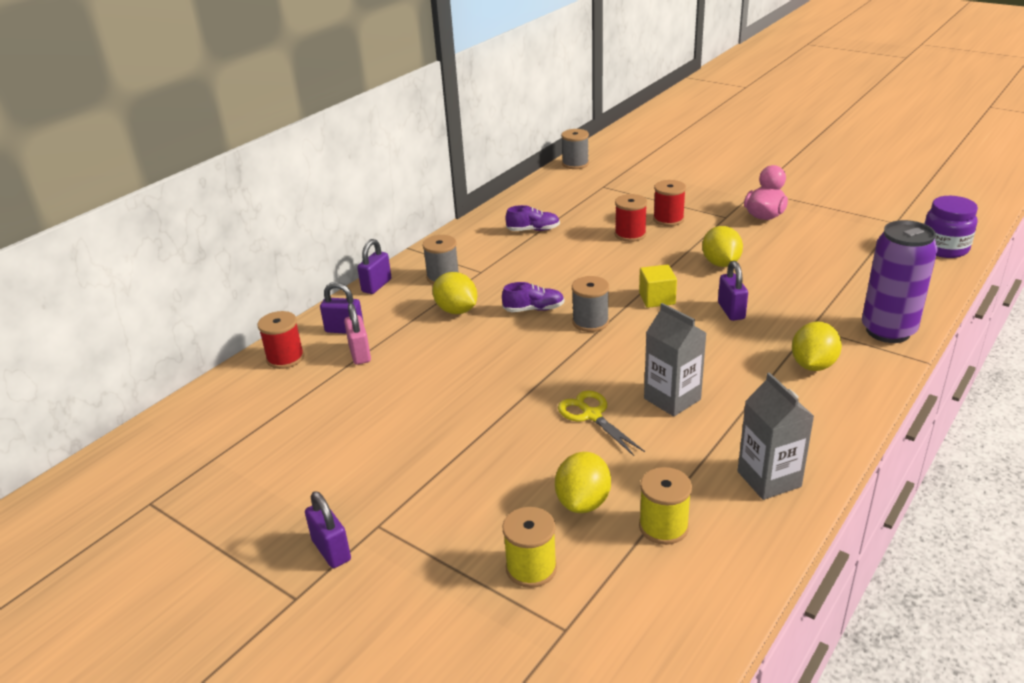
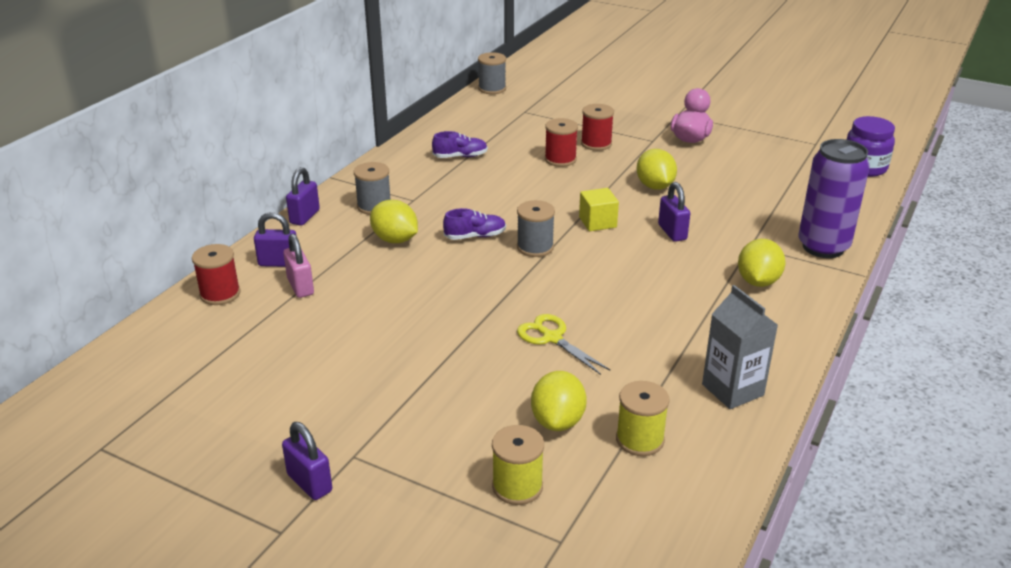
camera: 10 degrees left, 0 degrees up
(672, 399) = (628, 319): grey carton -> none

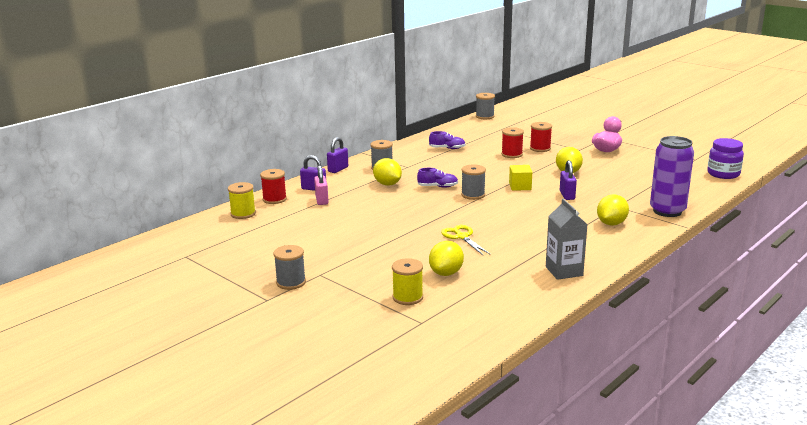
camera: 15 degrees right, 10 degrees down
(309, 483) = (291, 282): purple padlock -> grey spool
(639, 440) = (492, 286): yellow spool -> yellow spool (243, 214)

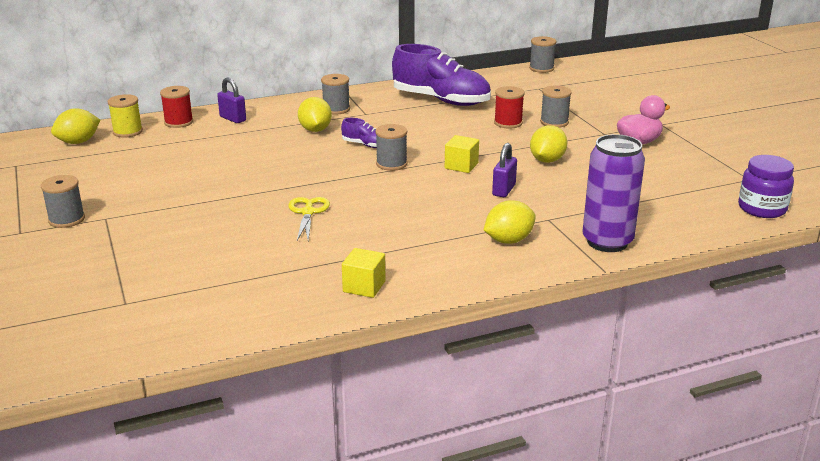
camera: 25 degrees right, 5 degrees up
(321, 200) = (222, 134): pink padlock -> none
(338, 169) = (287, 101): purple padlock -> none
(407, 297) = (152, 269): yellow spool -> none
(446, 273) = (230, 252): yellow lemon -> yellow lemon (78, 142)
(447, 148) = (441, 100): purple shoe -> purple shoe, size x2.26
(540, 148) = (554, 122): red spool -> grey spool
(564, 271) = (364, 286): grey carton -> yellow cube

